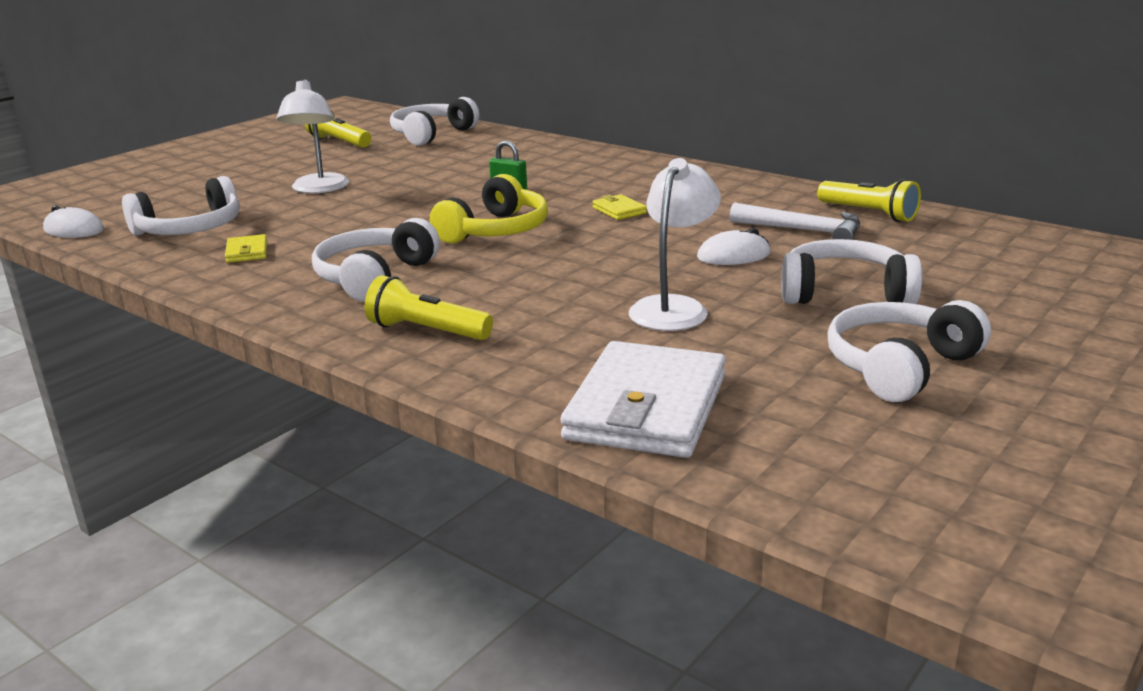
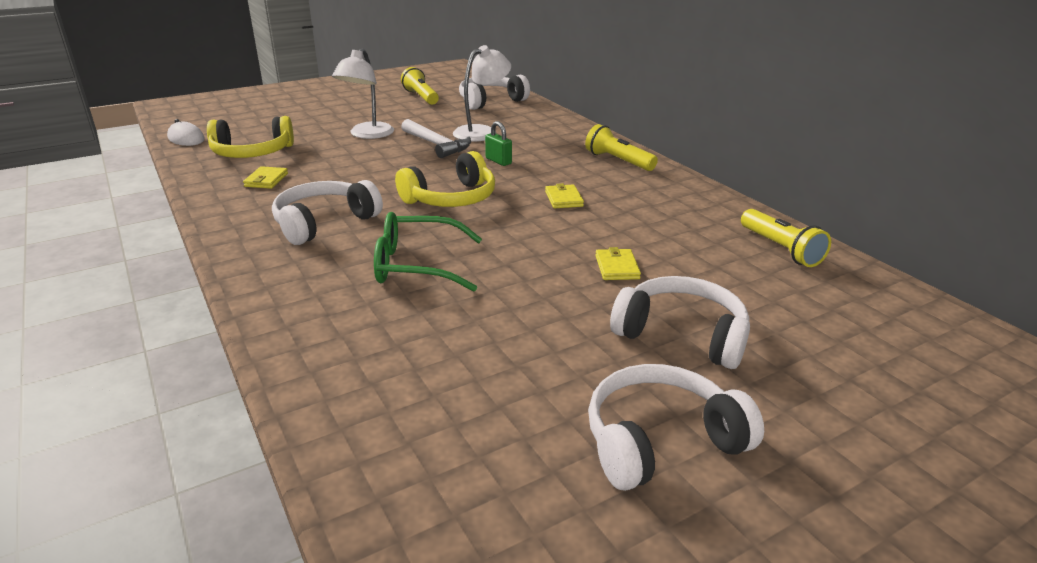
camera: 20 degrees right, 5 degrees up
(190, 229) = (252, 153): white headphones -> yellow headphones
(427, 331) = (308, 284): yellow flashlight -> yellow flashlight (618, 161)
(527, 292) = (416, 265): none -> green glasses
(646, 407) = (392, 417): white wallet -> none
(673, 307) = (516, 311): white lamp -> white lamp (481, 132)
(733, 255) = (617, 267): white mouse -> yellow wallet
(804, 231) = (703, 255): white hammer -> white hammer (437, 145)

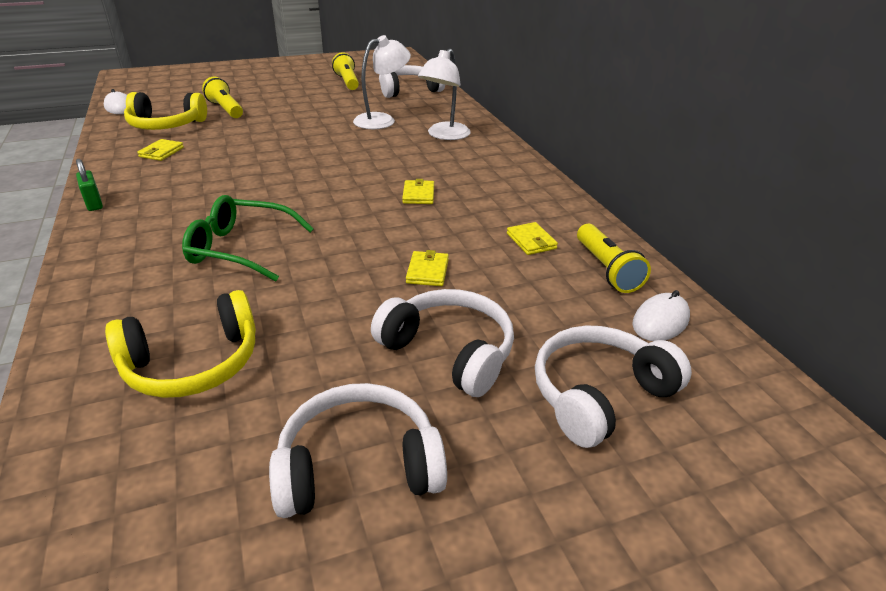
camera: 10 degrees right, 5 degrees up
(324, 223) = (185, 198): white headphones -> white headphones (599, 395)
(367, 135) = (276, 115): white lamp -> white lamp (444, 135)
(437, 145) = (333, 130): white hammer -> none
(451, 198) = (313, 184): yellow headphones -> yellow headphones (193, 363)
(498, 161) = (380, 151): green padlock -> green padlock (94, 203)
(618, 161) = (495, 160): yellow flashlight -> yellow flashlight (226, 109)
(697, 231) = (531, 241): none -> yellow wallet
(853, 288) = (660, 321): none -> white mouse

